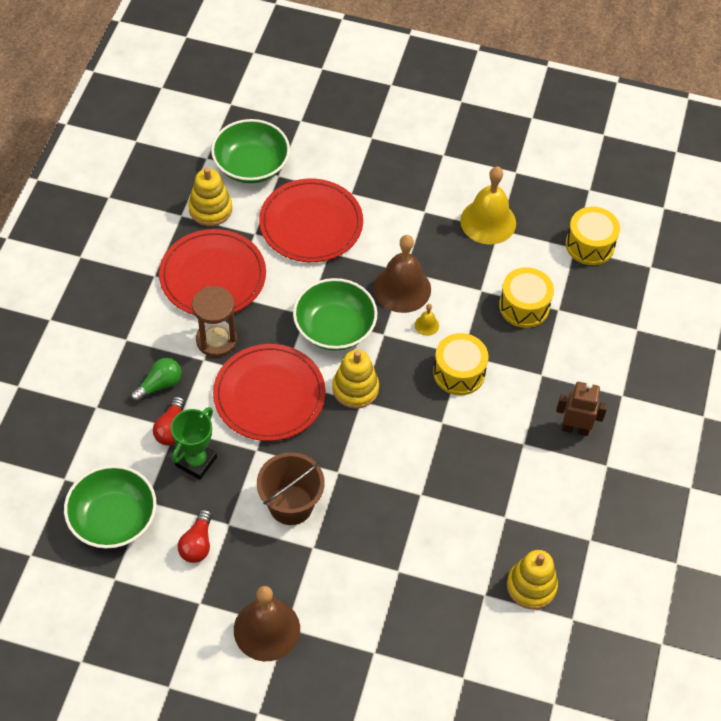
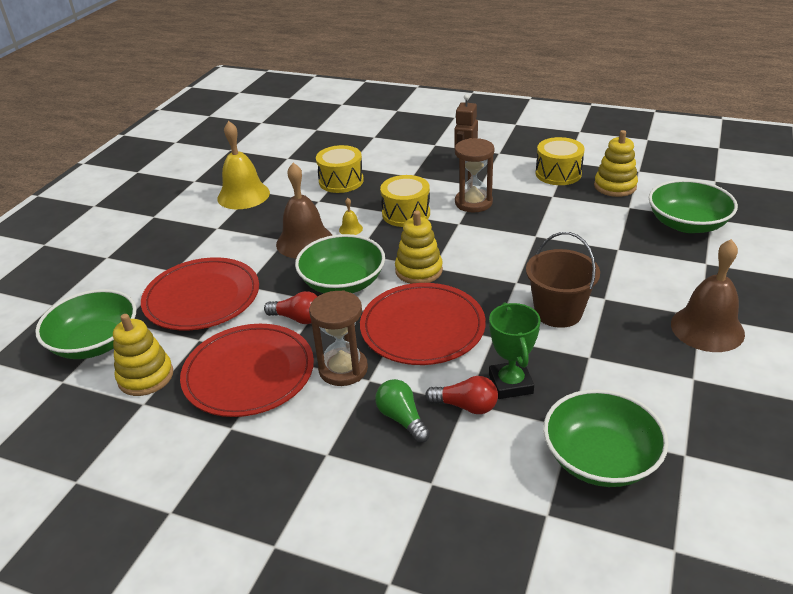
camera: 80 degrees left, 20 degrees down
(196, 461) = (510, 384): green trophy -> green trophy turned 45 degrees clockwise
(197, 544) = (619, 381): red light bulb -> red light bulb (298, 318)
(450, 650) = (687, 224): none -> green bowl
(485, 436) = (473, 203): none -> brown hourglass
(590, 245) = (286, 151): yellow drum -> yellow drum (558, 173)

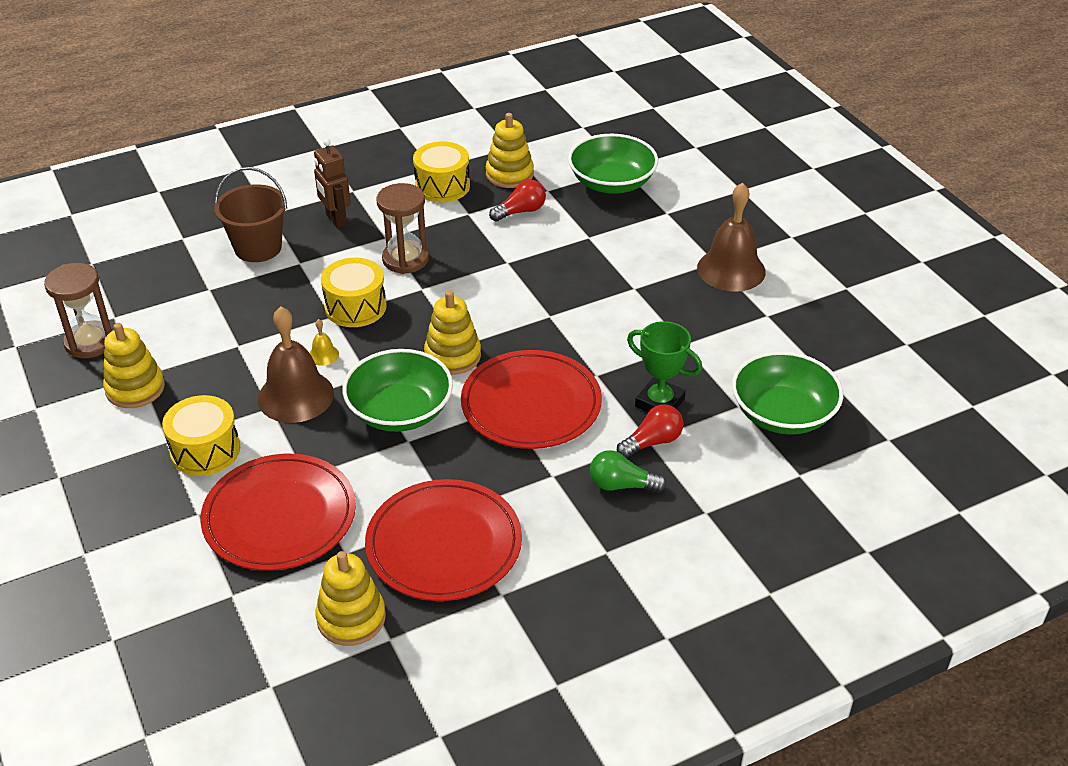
camera: 50 degrees left, 5 degrees up
(95, 342) = (240, 632): green bowl -> none
(243, 195) = (135, 388): yellow bell -> yellow stacking toy
(298, 318) = (410, 469): red light bulb -> red light bulb (521, 211)
(341, 181) = (228, 310): yellow drum -> yellow drum (205, 450)
(343, 369) = (519, 482): brown hourglass -> brown hourglass (90, 342)
(558, 312) = (616, 322): brown bucket -> brown bucket (258, 248)

